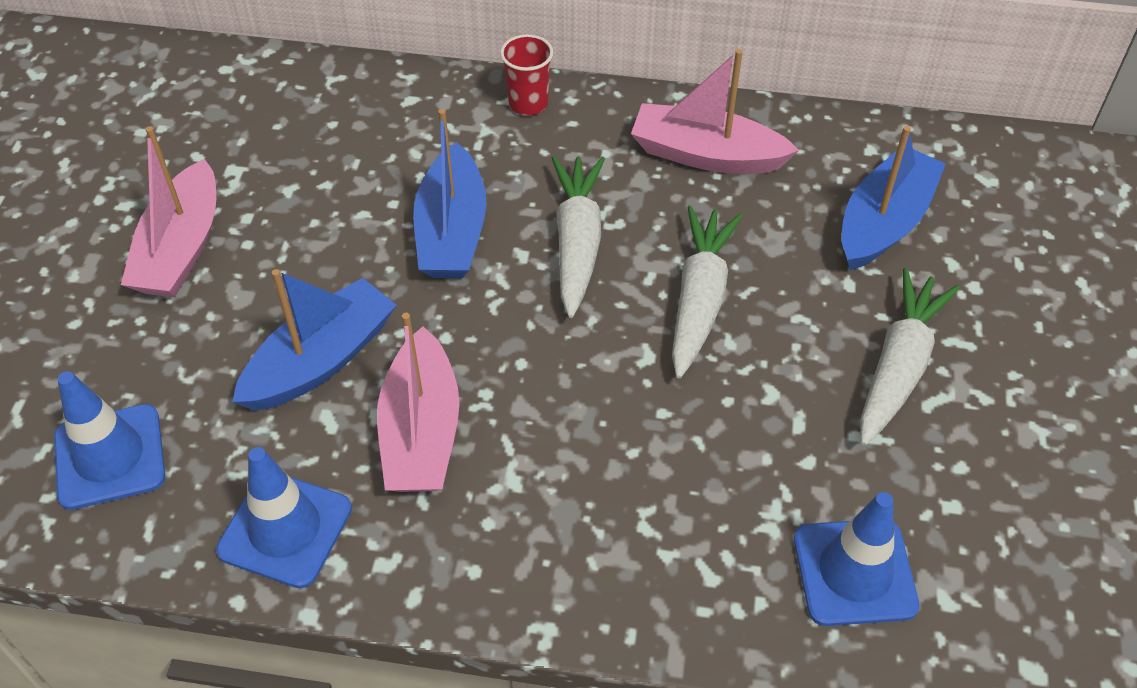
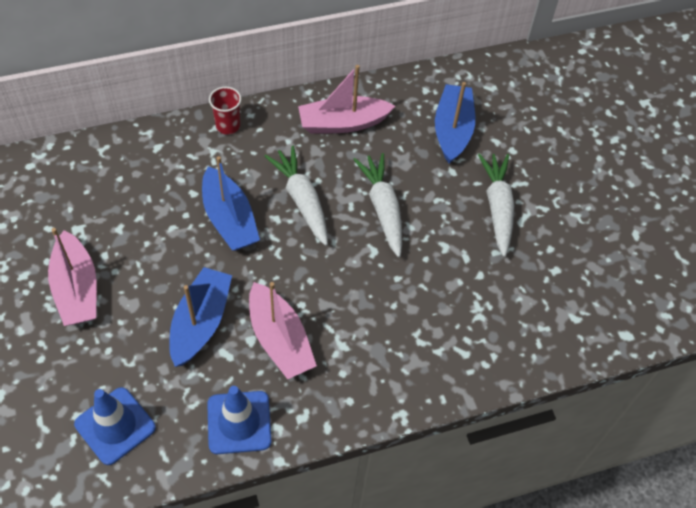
camera: 30 degrees left, 5 degrees up
(854, 572) = (528, 322): blue traffic cone -> none

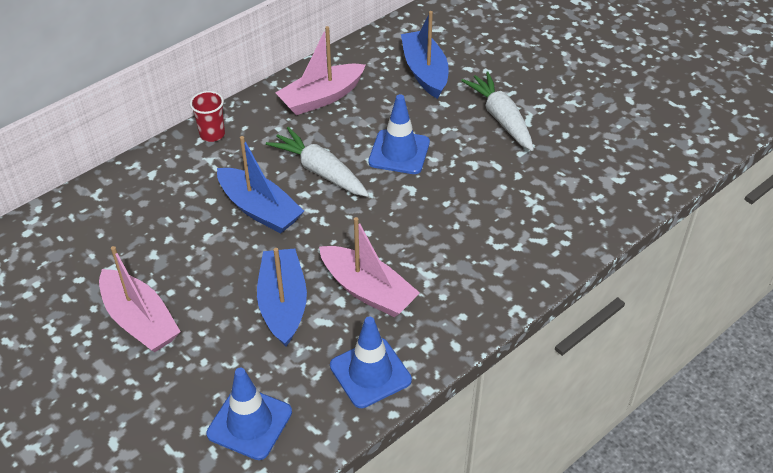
camera: 20 degrees left, 10 degrees down
(382, 208) = (399, 152): white carrot -> blue traffic cone

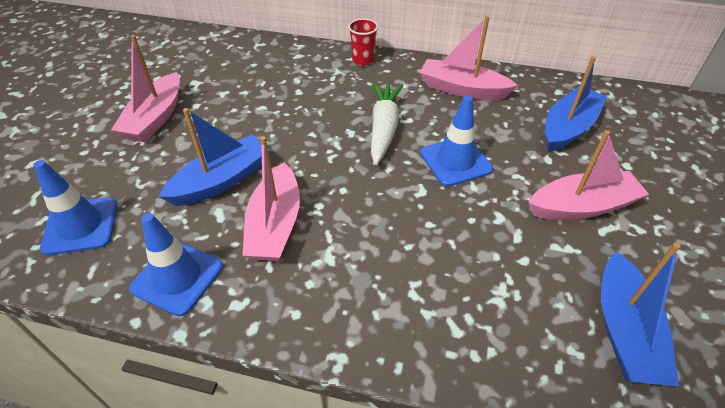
camera: 55 degrees right, 0 degrees up
(259, 209) = (311, 118): blue boat -> blue boat (624, 330)
(500, 118) = (582, 206): white carrot -> pink boat

